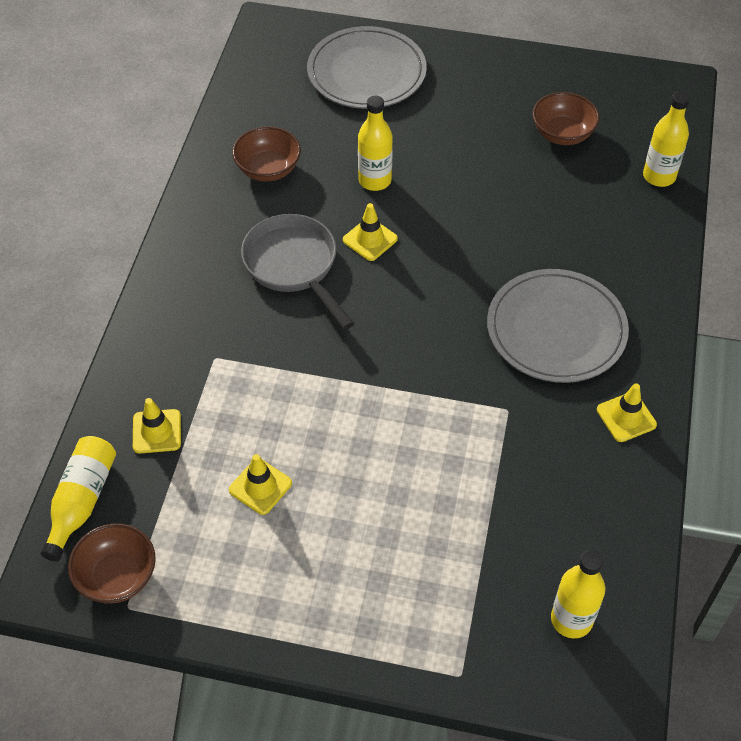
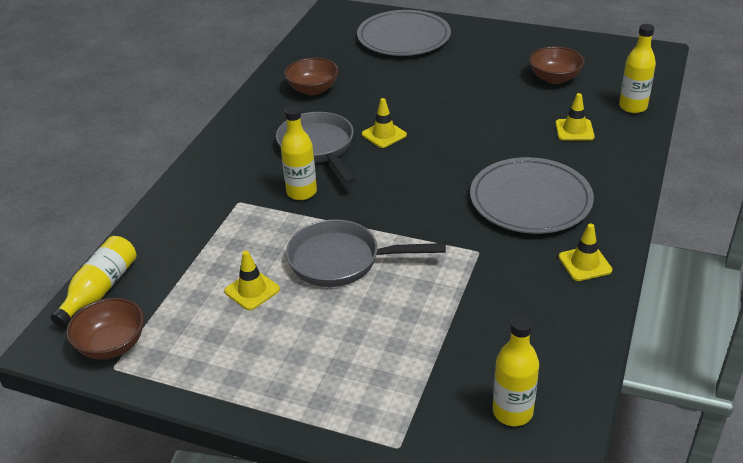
camera: 10 degrees right, 15 degrees down
(157, 431) = (177, 247): yellow traffic cone -> yellow traffic cone (574, 130)
(355, 436) = (342, 261): none -> grey pan
(375, 180) = (396, 99): yellow bottle -> yellow bottle (301, 192)

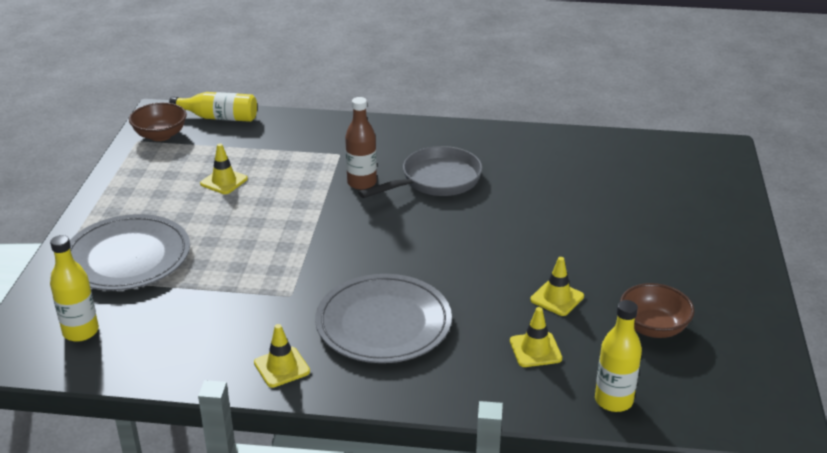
camera: 75 degrees right, 5 degrees down
(301, 192) = (362, 183): yellow bottle -> brown bottle
(313, 89) = (541, 161): brown bowl -> none
(342, 261) = (267, 219): grey pan -> none
(384, 135) = (473, 215): yellow traffic cone -> yellow traffic cone (557, 298)
(403, 37) = (686, 203): grey plate -> grey plate (127, 257)

